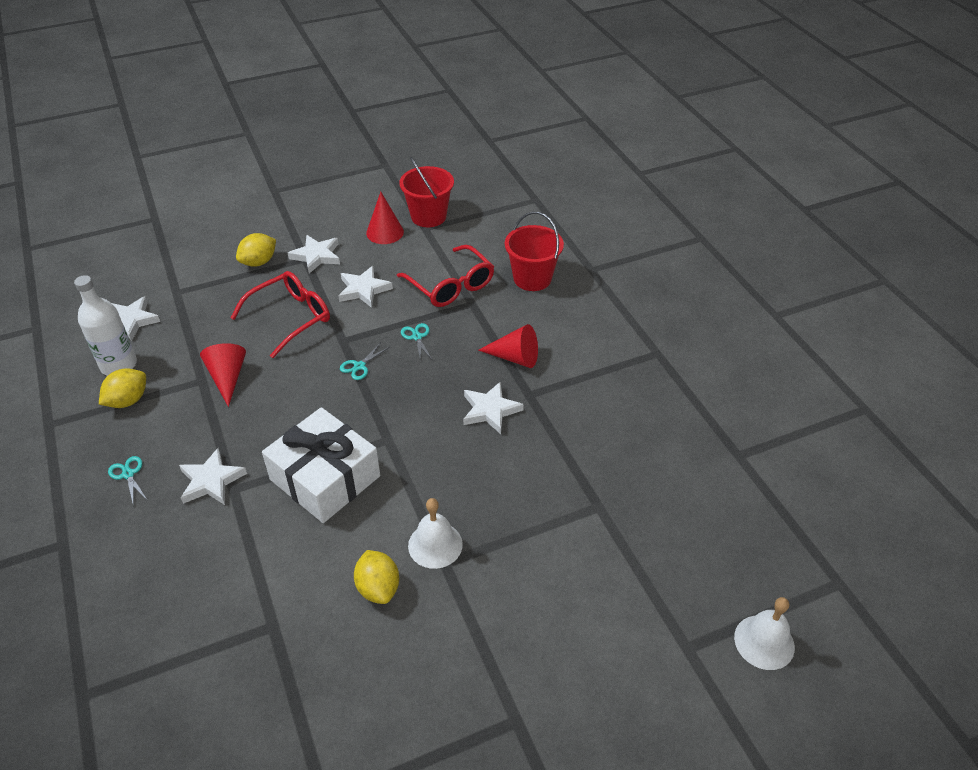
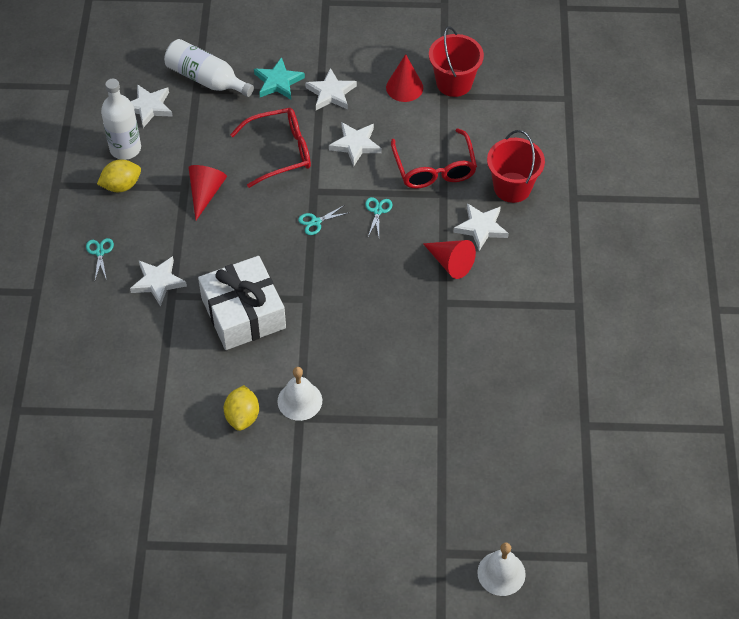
camera: 25 degrees right, 10 degrees up
(183, 280) = (206, 79): none -> white bottle
(259, 262) = (278, 82): yellow lemon -> turquoise star
(490, 410) = (402, 304): white star -> white star (481, 228)

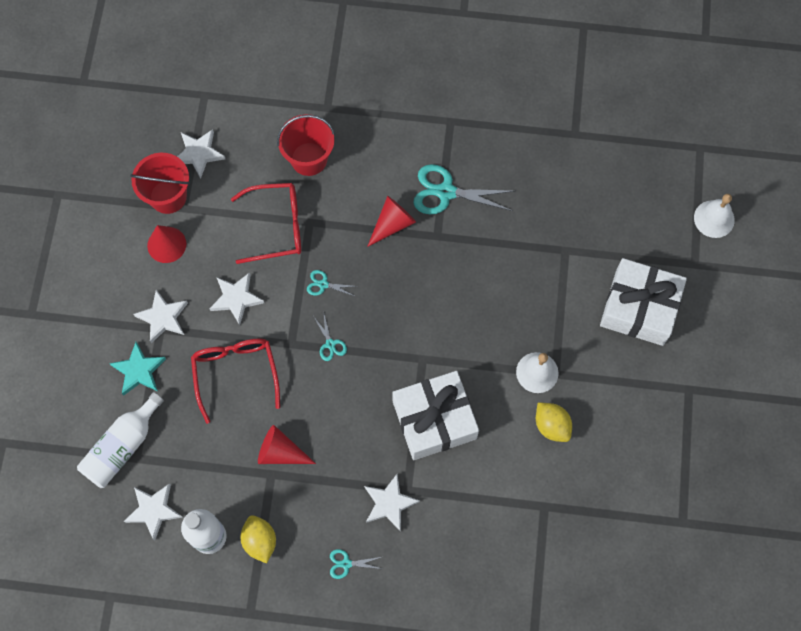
camera: 85 degrees left, 15 degrees up
(242, 416) = (551, 425): yellow lemon -> yellow lemon turned 45 degrees clockwise
(382, 496) = (639, 308): none -> white gift
(481, 228) = (354, 192): white star -> white star (199, 154)
(493, 307) = (446, 192): none -> turquoise scissors

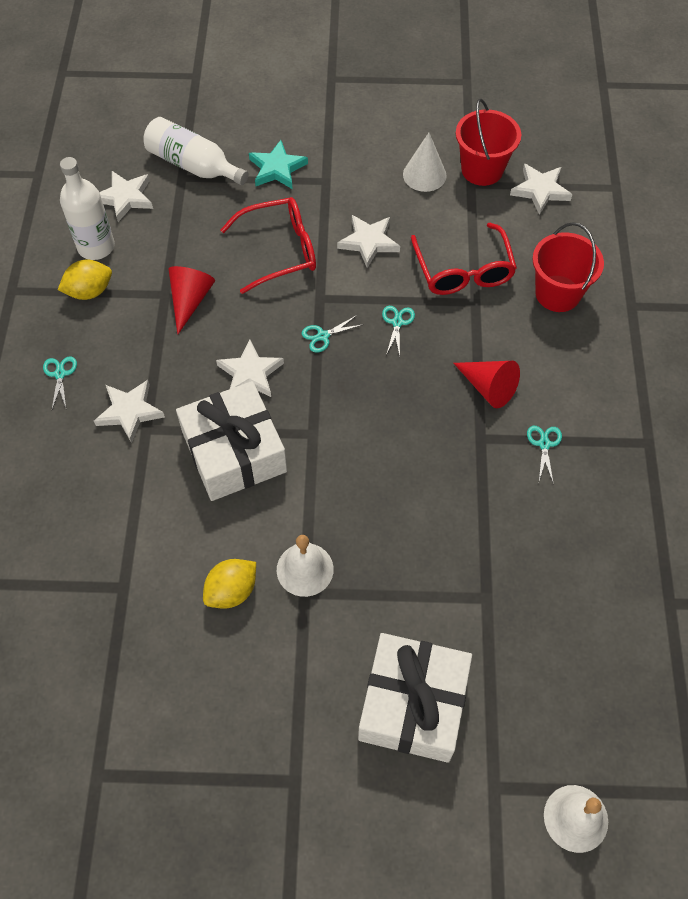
camera: 85 degrees right, 10 degrees down
(163, 317) = (339, 181): white star -> white star (250, 373)
(166, 244) = (424, 175): red cone -> white cone
(446, 192) = (544, 444): turquoise scissors -> turquoise scissors, size x0.49

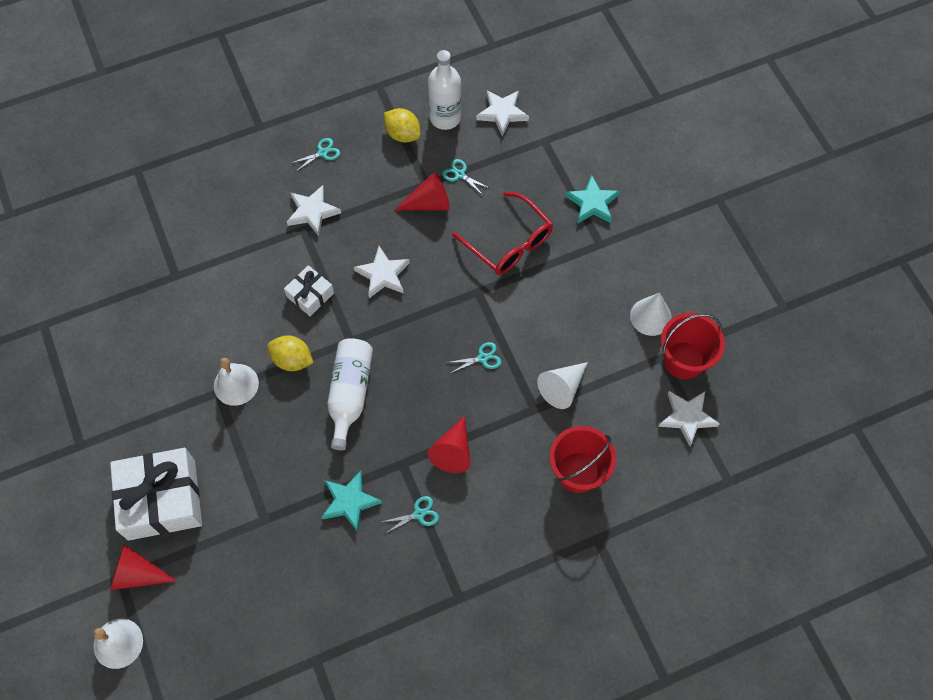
camera: 65 degrees right, 5 degrees up
(193, 165) = (561, 142): white bottle -> white bottle (350, 394)
(232, 591) = (200, 344): yellow lemon -> yellow lemon (292, 360)
(234, 452) = (310, 295): white gift -> white gift, size x0.51
(323, 336) = (442, 309): turquoise scissors -> turquoise scissors (460, 174)
(369, 242) = (553, 303): white star -> none
(463, 271) = (562, 388): red glasses -> white cone
(496, 765) = (137, 574): none -> red cone
(502, 504) = (349, 502): none -> turquoise star

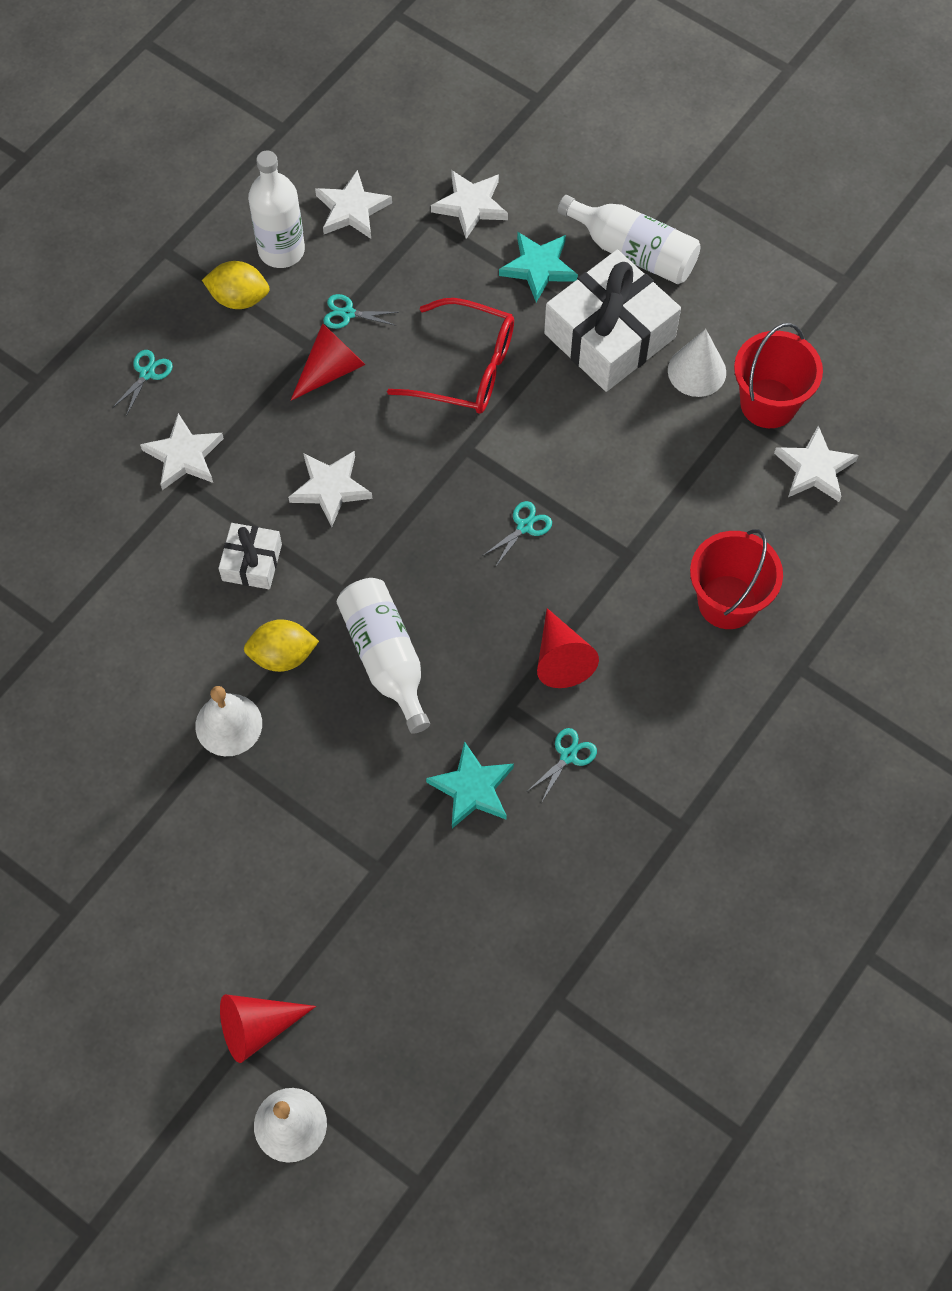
camera: 30 degrees left, 0 degrees up
(162, 500) = (227, 919): white gift -> white gift (610, 335)
(562, 388) = (645, 511): white cone -> none
(575, 145) = (471, 206): none -> white star
(658, 222) = (633, 251): none -> white bottle

